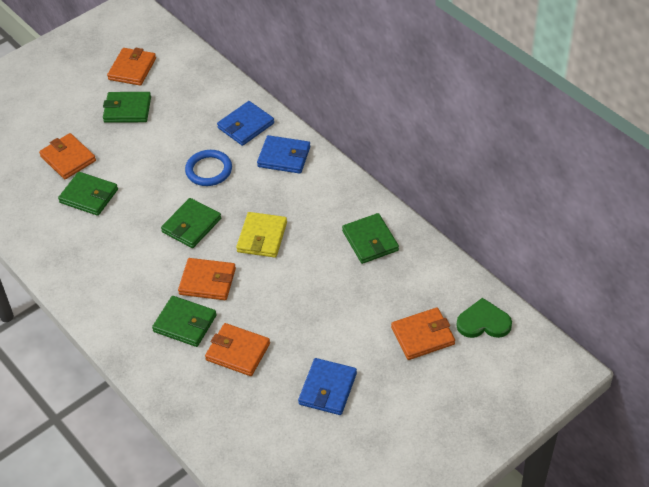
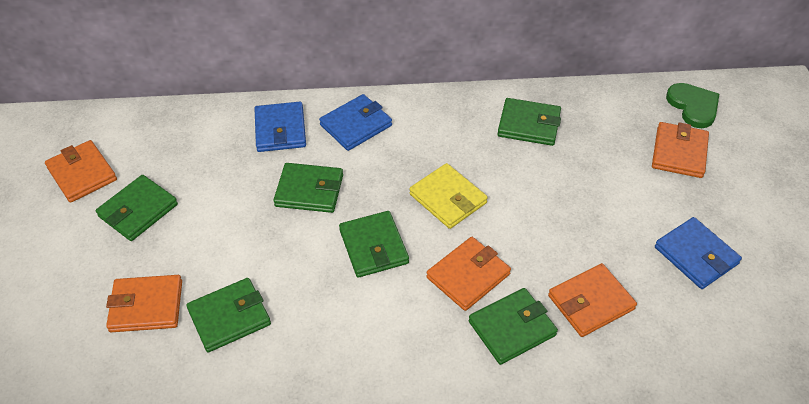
camera: 55 degrees left, 0 degrees up
(209, 170) = (309, 190): blue ring -> green wallet
(483, 322) = (693, 106): green heart -> green heart turned 120 degrees clockwise

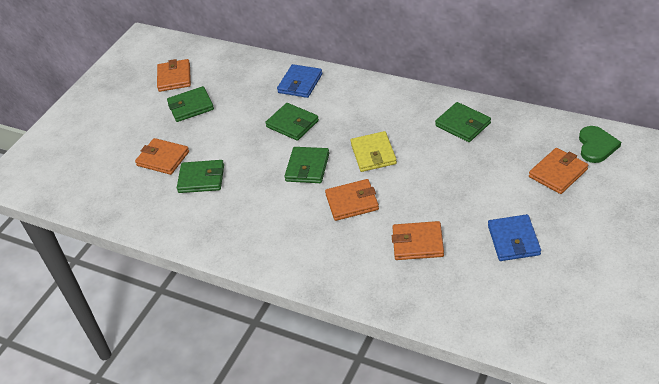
camera: 35 degrees right, 5 degrees down
(356, 125) = (348, 93): blue wallet -> none
(512, 328) = (356, 240): green wallet -> none

